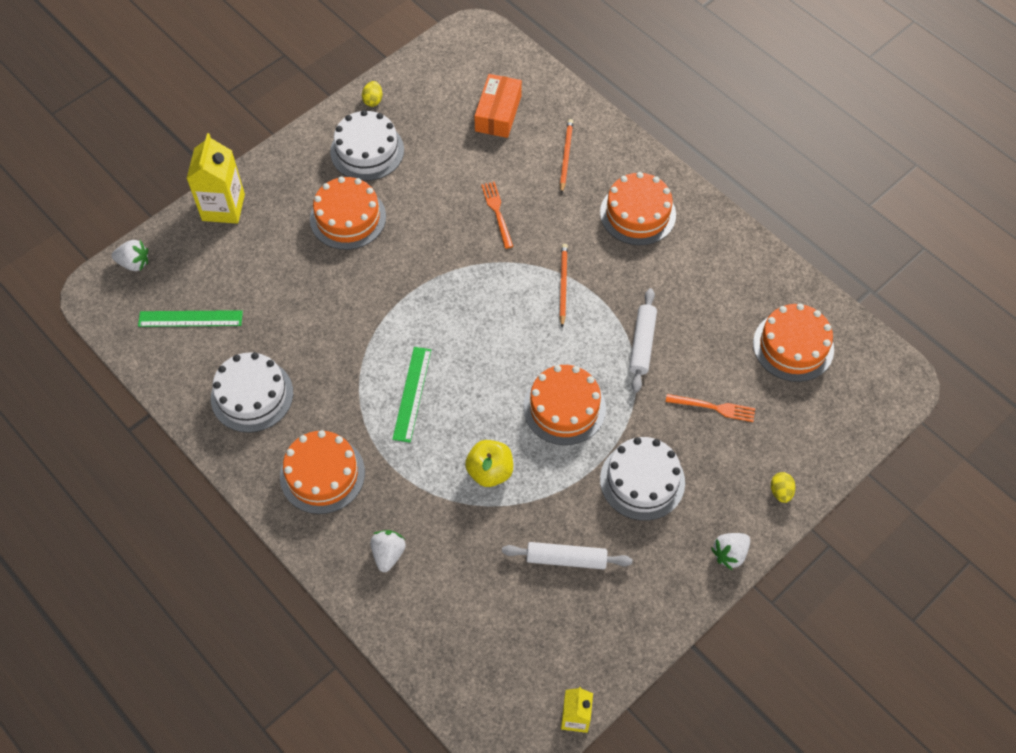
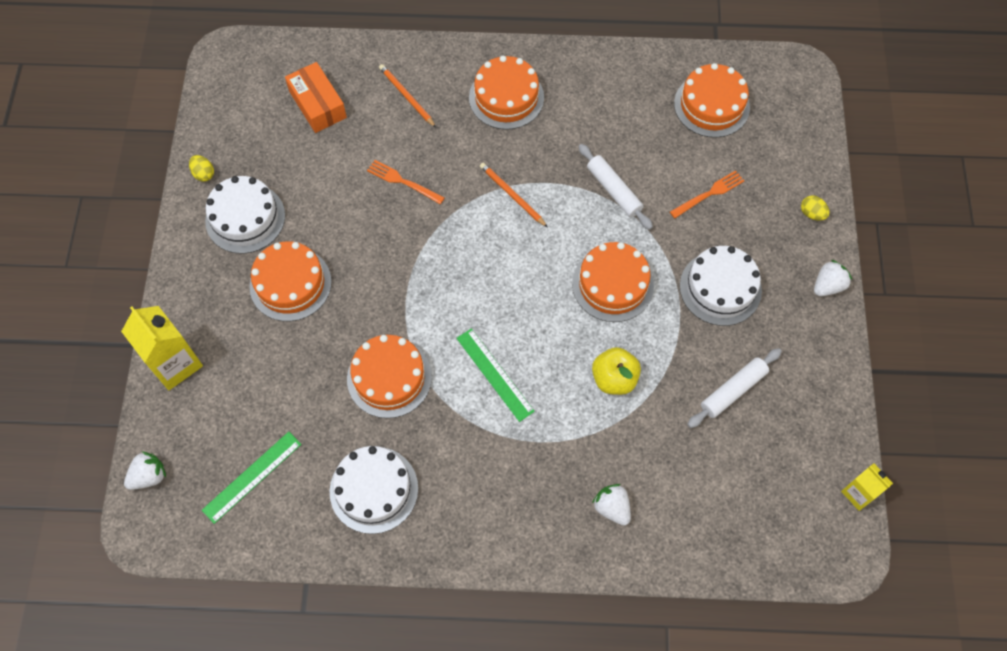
camera: 45 degrees left, 5 degrees up
(322, 474) = (497, 497): orange cake -> orange cake (389, 377)
(730, 554) = (827, 286): white strawberry -> white strawberry turned 135 degrees counterclockwise

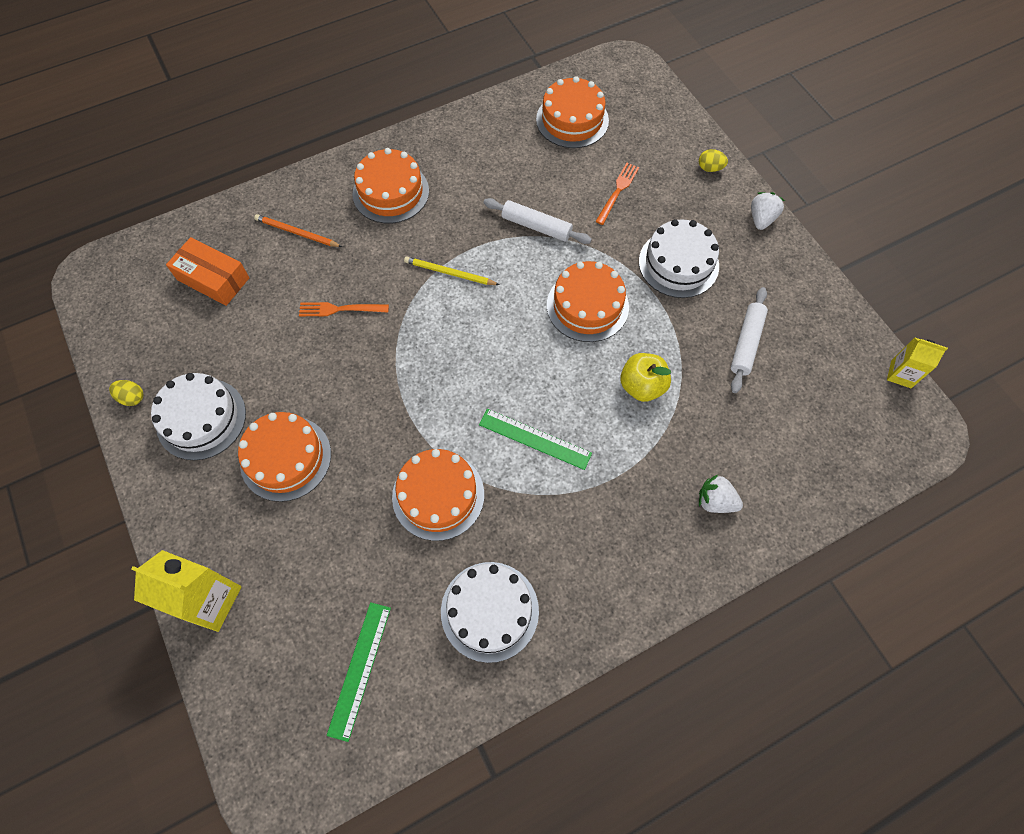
camera: 30 degrees left, 0 degrees up
(149, 476) = (248, 733): white strawberry -> none
(512, 195) = (449, 273): orange pencil -> yellow pencil

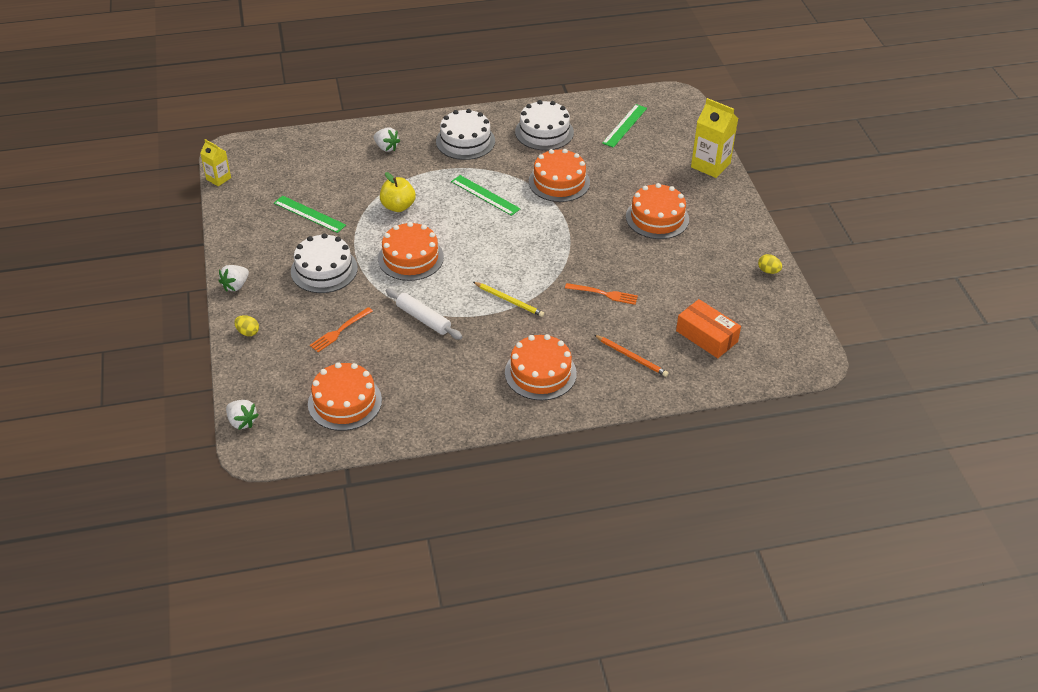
camera: 165 degrees left, 20 degrees down
(201, 418) = (716, 249): white cake -> white cake (465, 141)
(654, 82) = (242, 421): none -> white strawberry
(746, 343) = (309, 214): white rolling pin -> green ruler

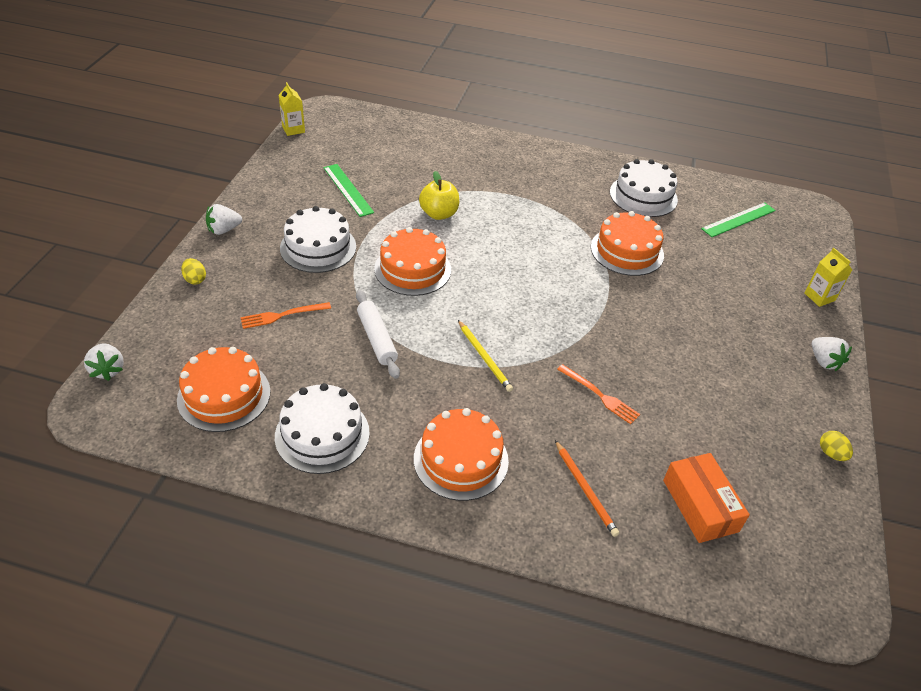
camera: 25 degrees right, 0 degrees up
(386, 147) = (469, 156): white strawberry -> white strawberry (824, 361)
(465, 141) = (553, 176): white cake -> white cake (322, 434)
(485, 195) = (537, 235): green ruler -> none
(657, 218) = (719, 332): orange cake -> none
(710, 165) = (819, 297): yellow carton -> yellow carton, size x0.59

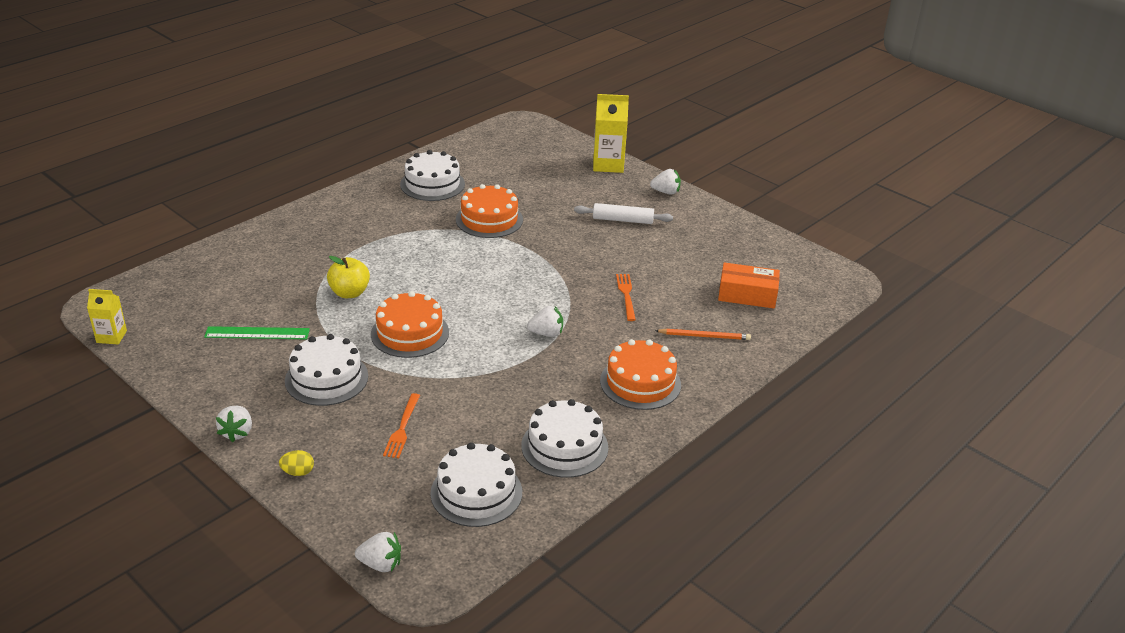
camera: 60 degrees left, 10 degrees down
(224, 395) = (476, 492): orange cake -> white cake
(377, 339) = (479, 382): white rolling pin -> white rolling pin (623, 220)
(484, 357) = (546, 333): yellow pencil -> white strawberry
(600, 395) = (626, 295): orange fork -> orange fork turned 75 degrees counterclockwise
(738, 219) = (502, 157): green ruler -> none
(819, 297) = (608, 164): yellow carton -> yellow carton, size x1.69
(831, 453) = (740, 227): yellow egg -> none

